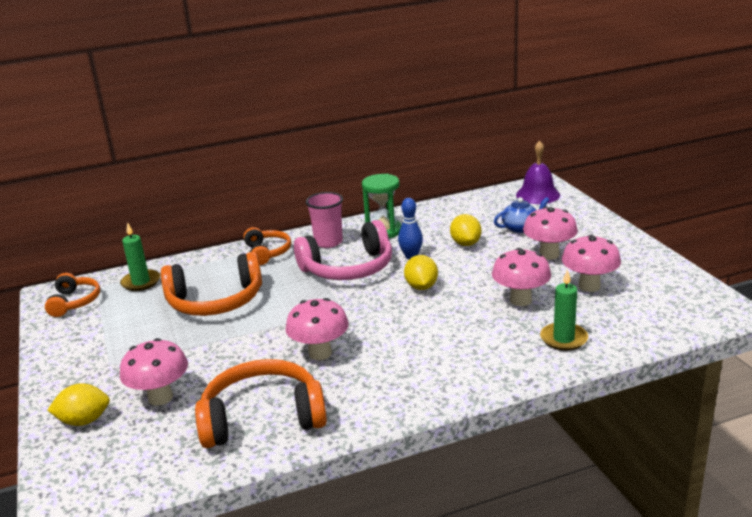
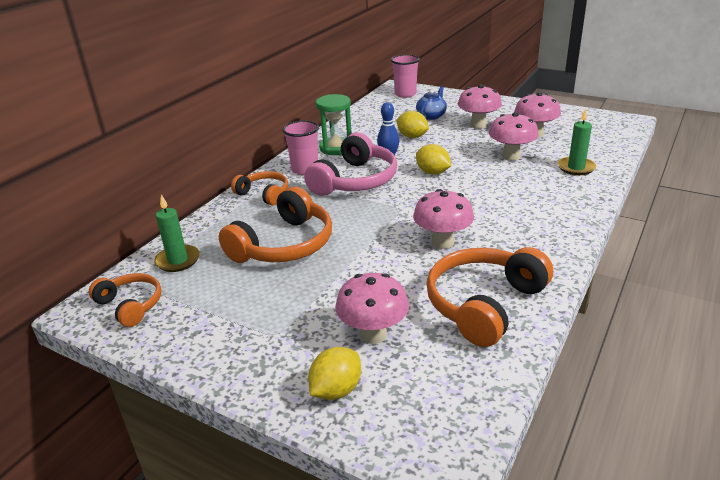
camera: 40 degrees left, 5 degrees up
(538, 195) = (405, 94): purple bell -> pink cup

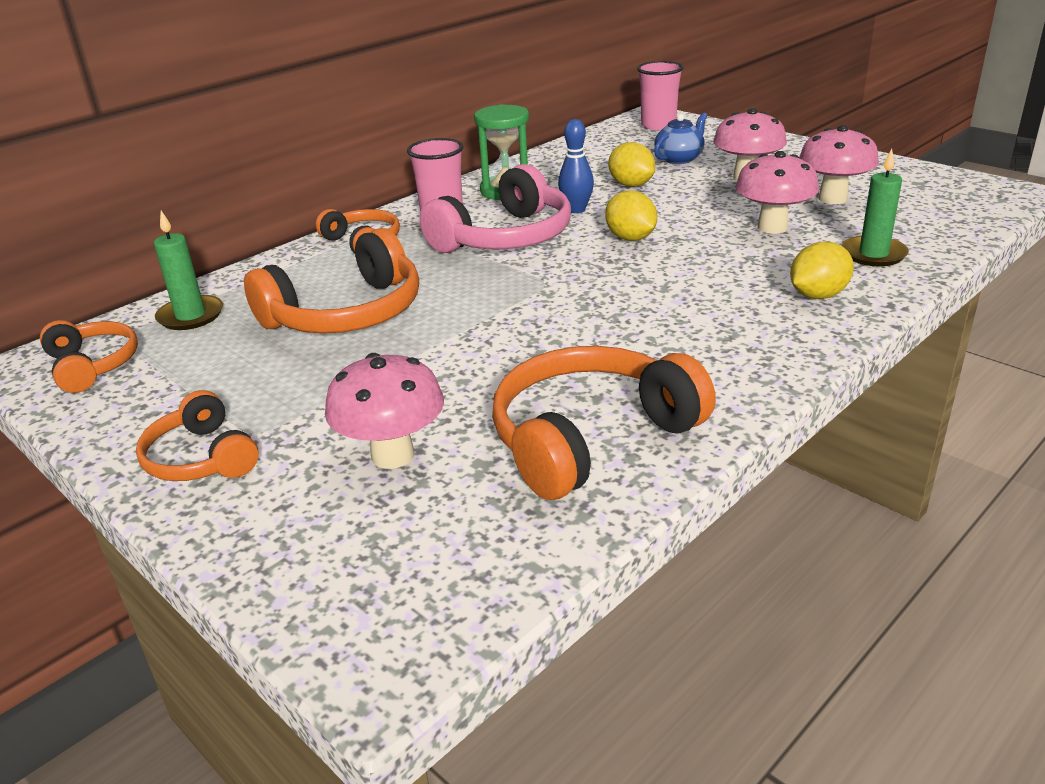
camera: 15 degrees right, 0 degrees up
(251, 357) = (202, 458): none -> orange headphones
(336, 390) = (288, 524): yellow lemon -> yellow lemon (818, 295)
(442, 242) = (582, 339): pink mushroom -> none

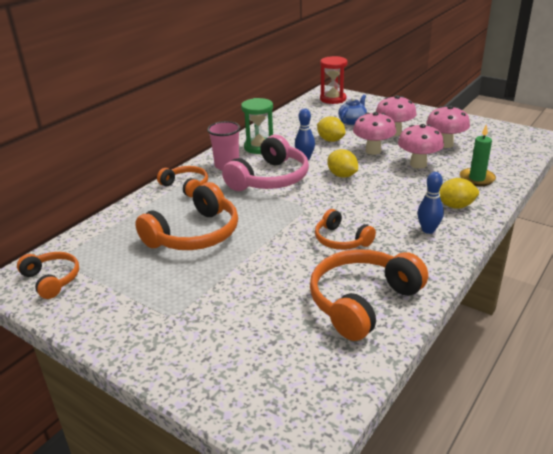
camera: 10 degrees left, 0 degrees up
(190, 316) = (99, 242): green candle -> none
(202, 458) = (146, 333): orange headphones -> orange headphones (341, 240)
(392, 455) = (257, 322): pink mushroom -> pink mushroom (373, 151)
(658, 125) = (333, 99): pink cup -> red hourglass
(754, 330) = (428, 230): none -> blue bowling pin
(818, 295) = (455, 206): yellow lemon -> yellow lemon turned 45 degrees clockwise

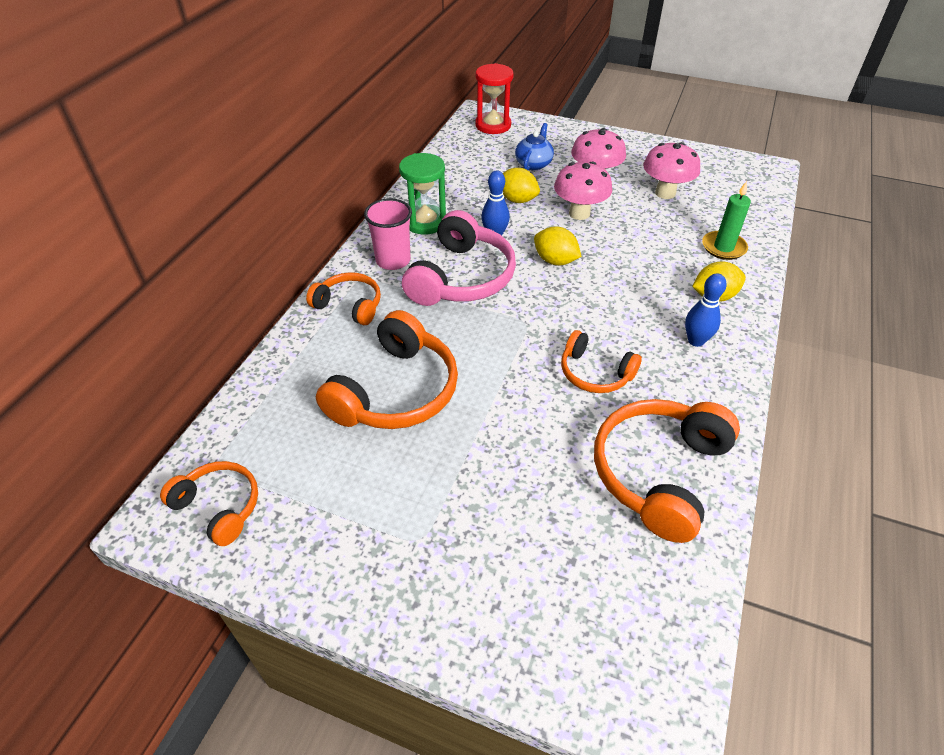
camera: 15 degrees left, 15 degrees up
(418, 164) = (644, 231): pink mushroom -> none

